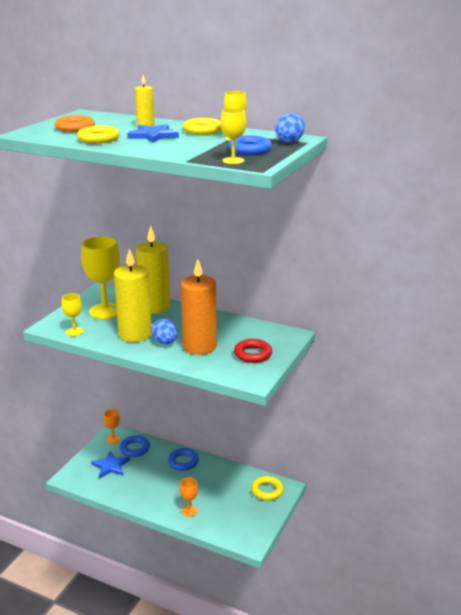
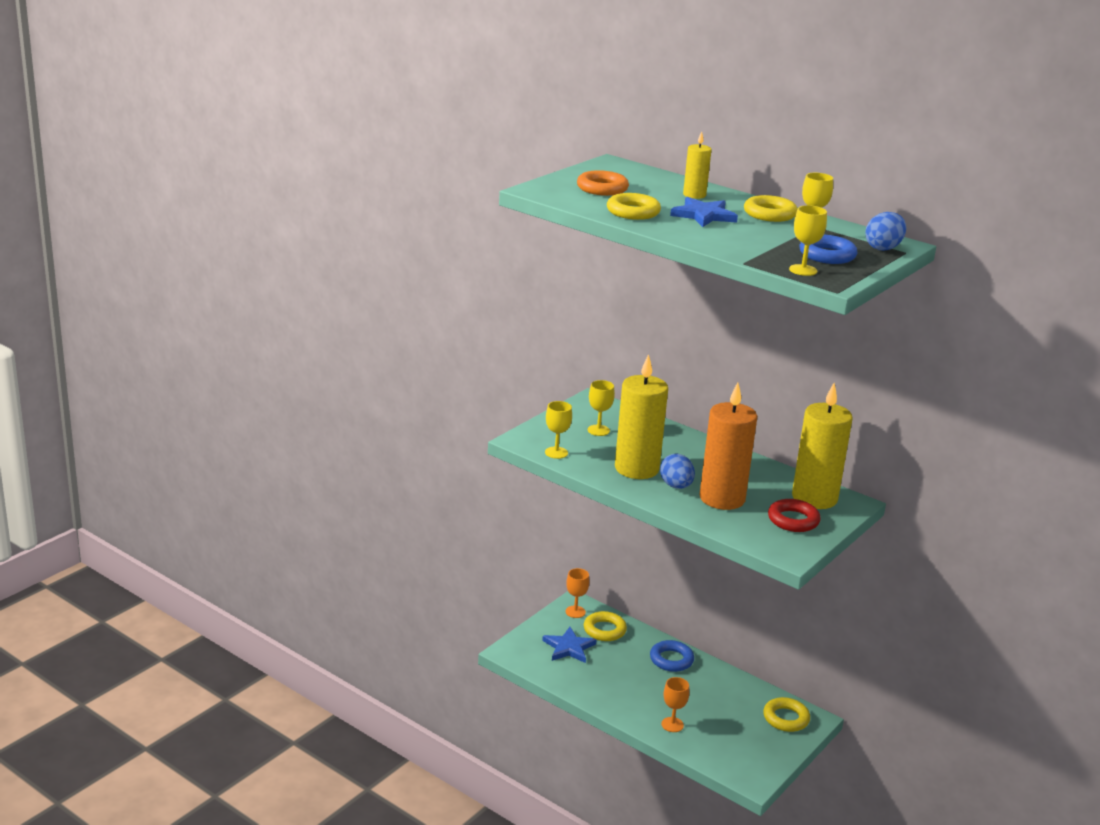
camera: 10 degrees right, 0 degrees up
(105, 311) = (598, 430): yellow goblet -> yellow goblet, size x0.50
(135, 449) = (604, 630): blue ring -> yellow ring
(154, 307) = (666, 434): yellow candle -> yellow candle (814, 498)

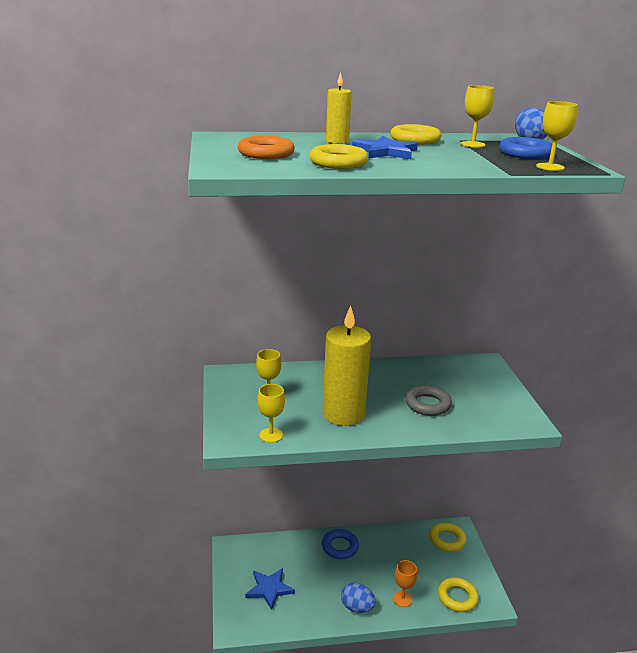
camera: 45 degrees left, 0 degrees up
(575, 612) = (238, 555): orange goblet -> none
(604, 630) = (274, 555): yellow ring -> yellow ring (457, 597)
(676, 486) = (388, 412): blue egg -> blue egg (357, 607)
(722, 498) = (427, 404): orange candle -> grey ring
(793, 520) = (486, 395): red ring -> none
(814, 498) = (467, 371): yellow candle -> none

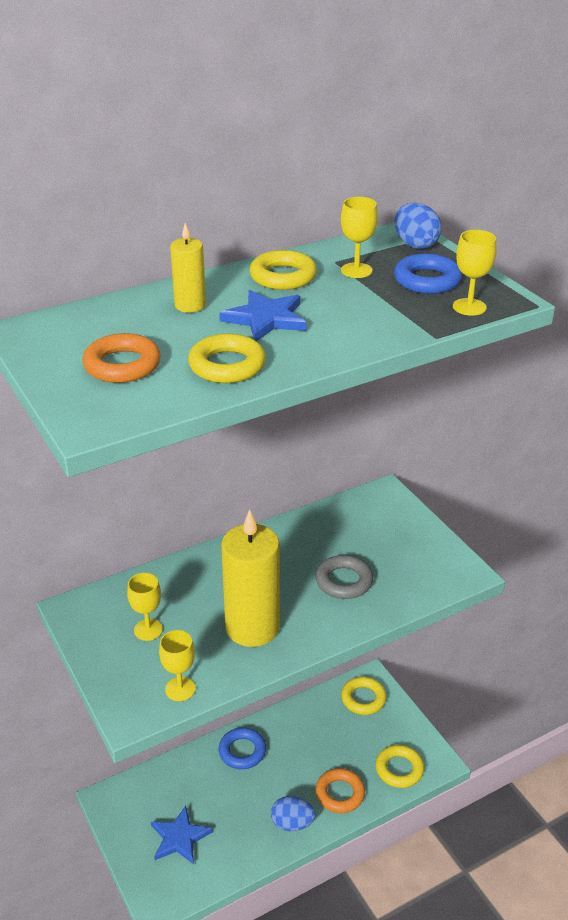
camera: 20 degrees left, 10 degrees up
(402, 599) = (340, 793): orange goblet -> orange ring

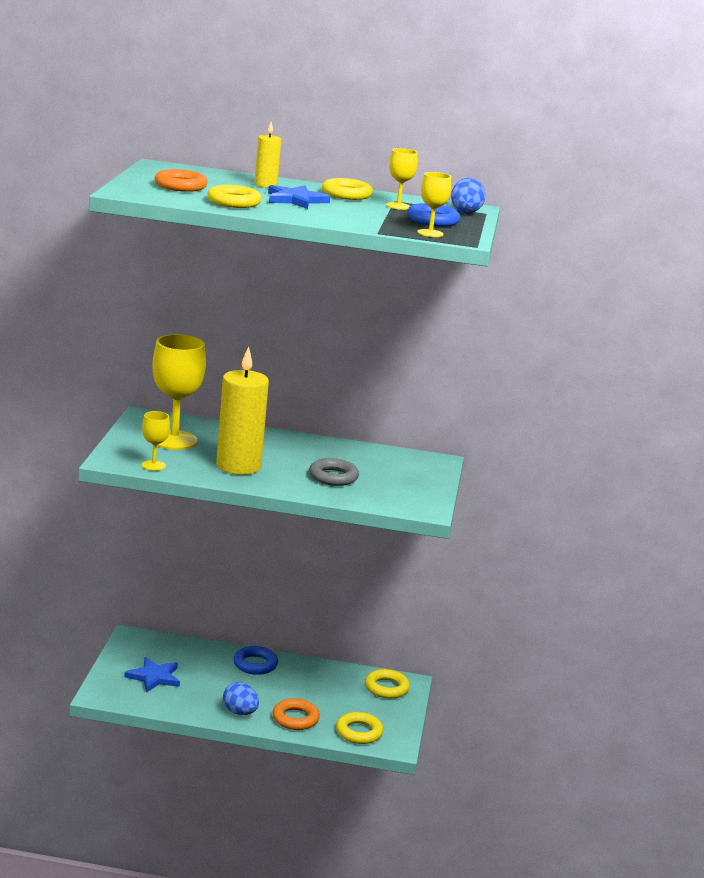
camera: 35 degrees right, 15 degrees down
(148, 630) = (174, 440): yellow goblet -> yellow goblet, size x2.00

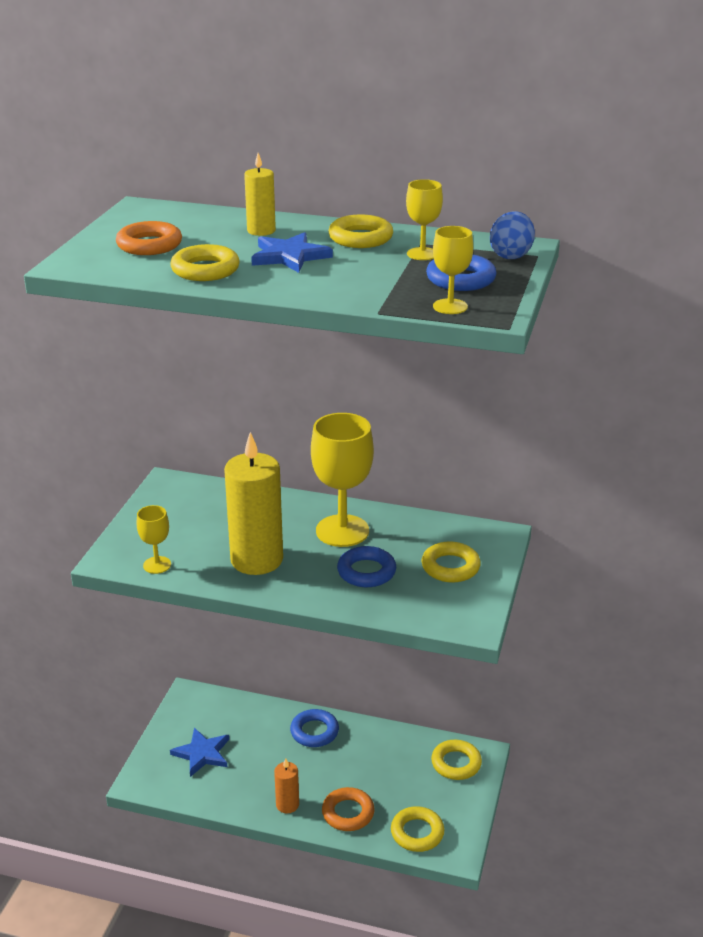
camera: 10 degrees right, 10 degrees up
(174, 440) = (191, 520): yellow goblet -> yellow goblet (342, 531)
(239, 712) = (287, 805): blue egg -> orange candle
(333, 477) = (366, 572): grey ring -> blue ring
(402, 477) = (450, 567): none -> yellow ring

